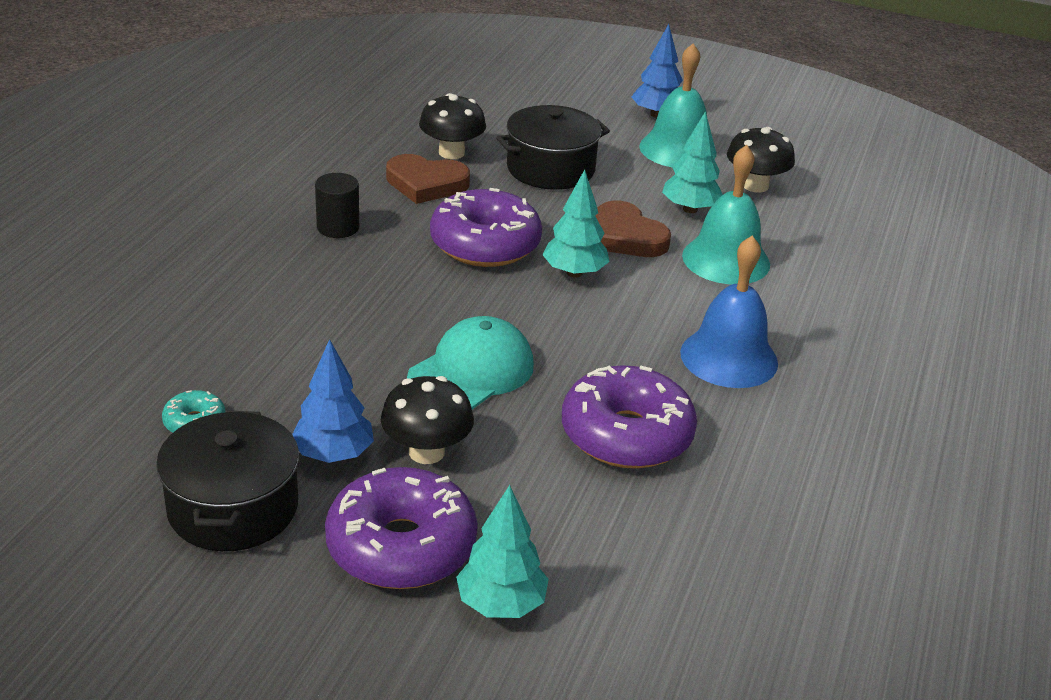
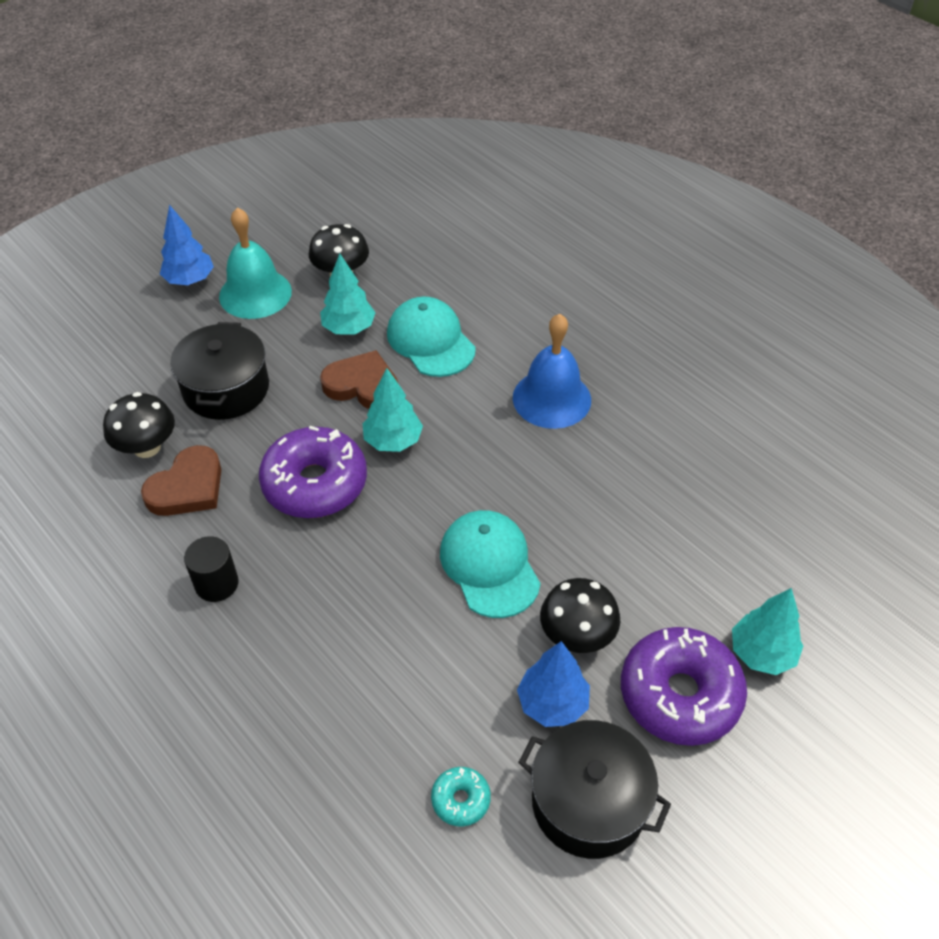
camera: 60 degrees left, 15 degrees up
(626, 237) = (362, 385): brown heart -> brown heart turned 150 degrees counterclockwise
(626, 435) = (612, 499): purple donut -> none
(726, 260) = (430, 341): turquoise bell -> turquoise cap

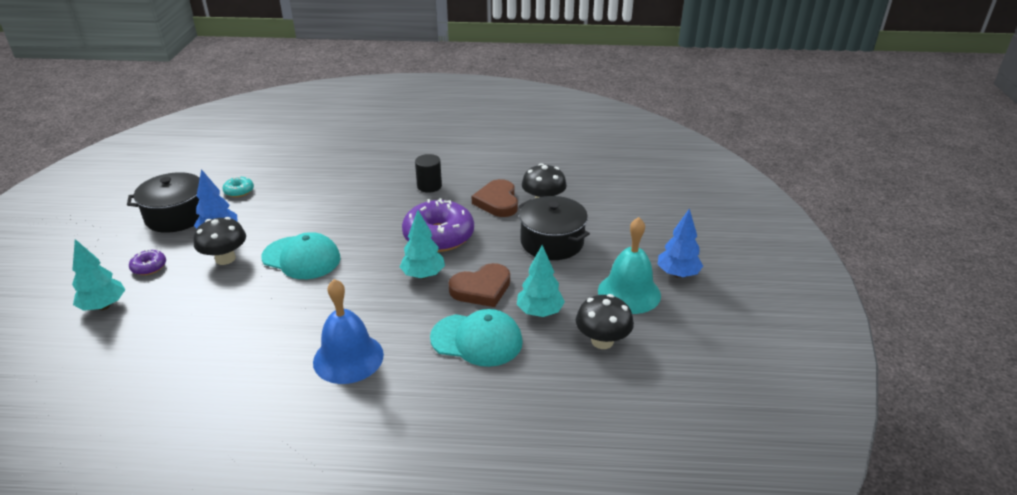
camera: 135 degrees right, 15 degrees down
(679, 694) = (149, 267): purple donut -> purple donut, size x0.45

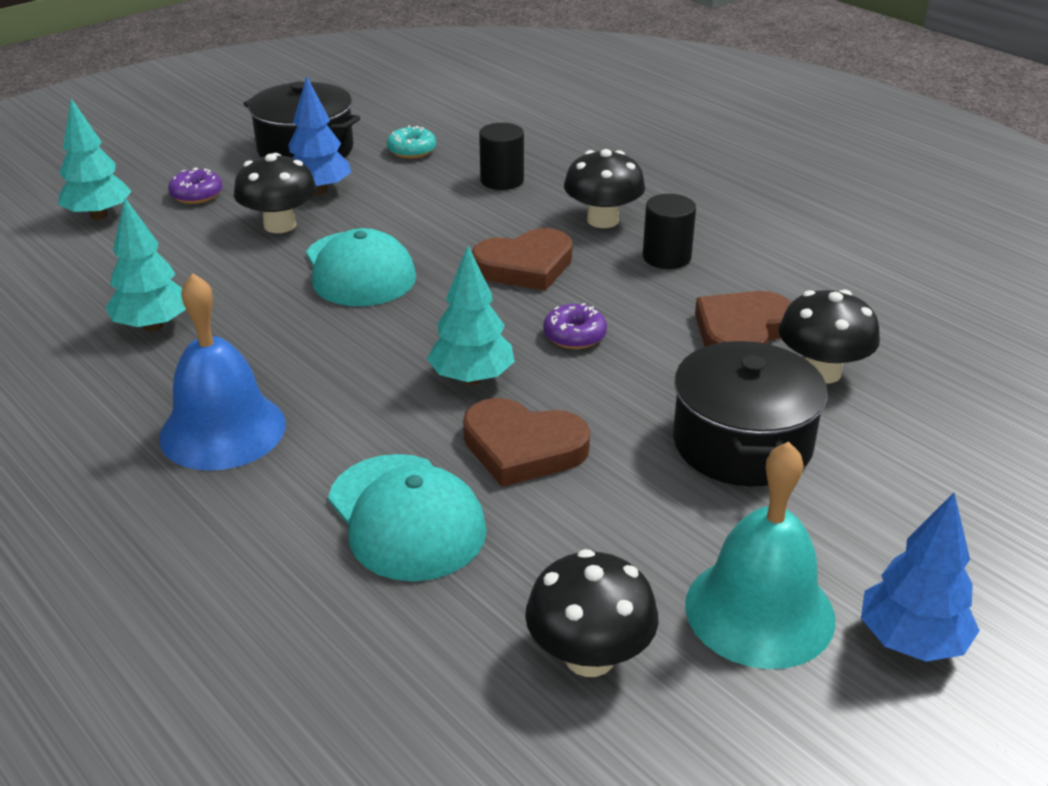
camera: 45 degrees right, 0 degrees up
(308, 185) = (502, 180): none -> black cylinder
(376, 218) = (525, 266): none -> brown heart
(381, 183) = (602, 220): none -> black mushroom
(438, 236) = (574, 336): purple donut -> purple donut, size x0.45
(539, 312) = (557, 539): turquoise tree -> turquoise tree (153, 326)

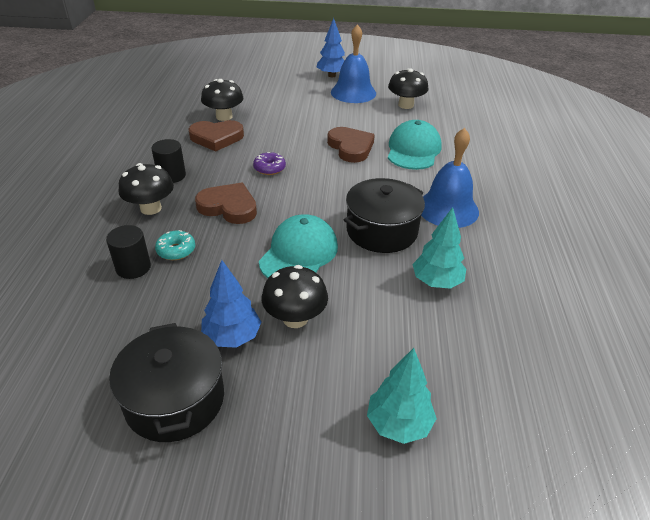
camera: 135 degrees left, 5 degrees up
(196, 195) = (309, 397): purple donut -> none
(412, 150) = (122, 337): turquoise donut -> turquoise donut (176, 250)
(472, 378) = (331, 175): turquoise tree -> none
(742, 443) = (287, 116): black pot -> black pot (381, 231)
(759, 611) = (353, 92): turquoise bell -> blue bell

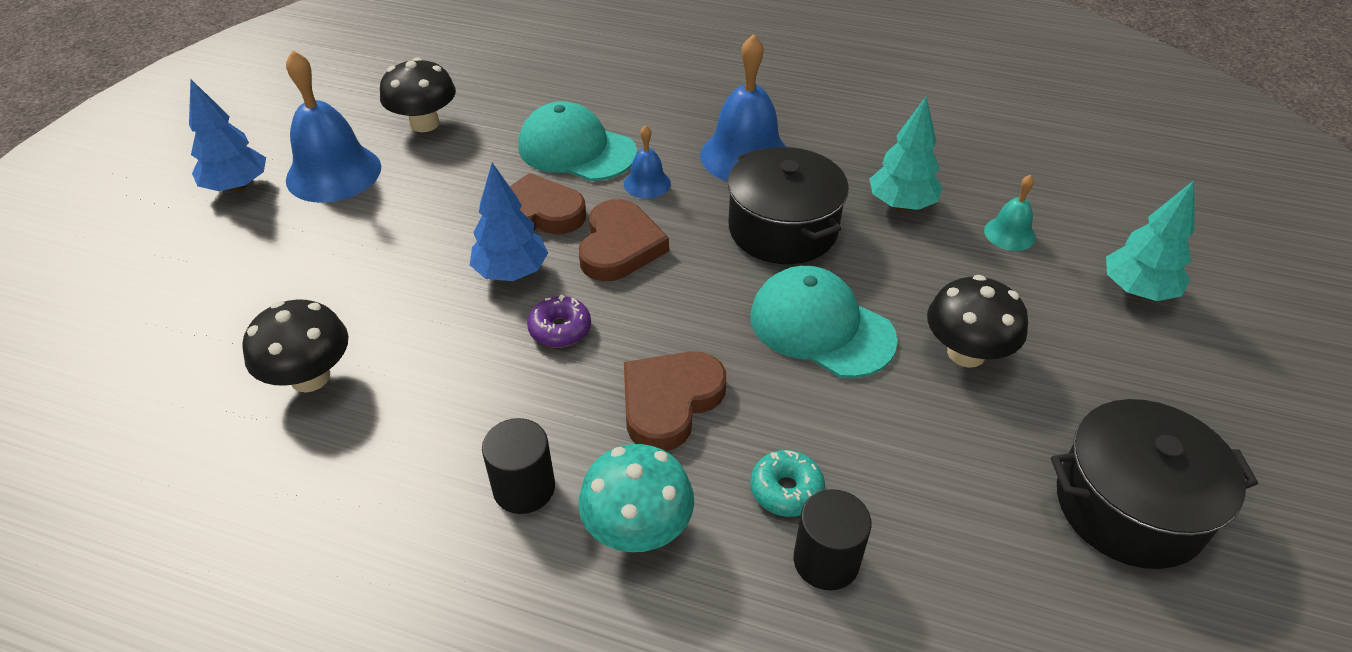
camera: 75 degrees left, 5 degrees up
(151, 208) = (638, 529): black mushroom -> turquoise mushroom
(216, 138) = (401, 398): brown heart -> brown heart (620, 246)
(232, 337) = (1004, 428): blue tree -> blue tree (511, 272)
(397, 177) = (647, 183): none -> blue bell
(433, 342) = (1009, 234): none -> turquoise bell

